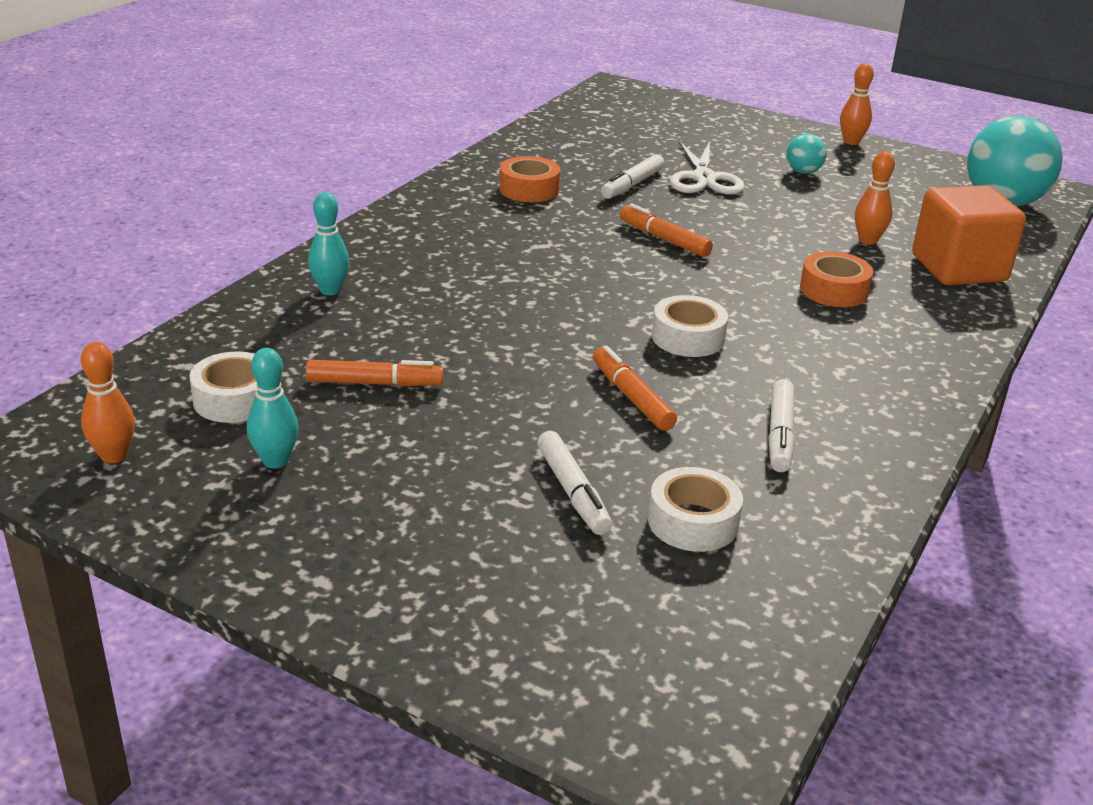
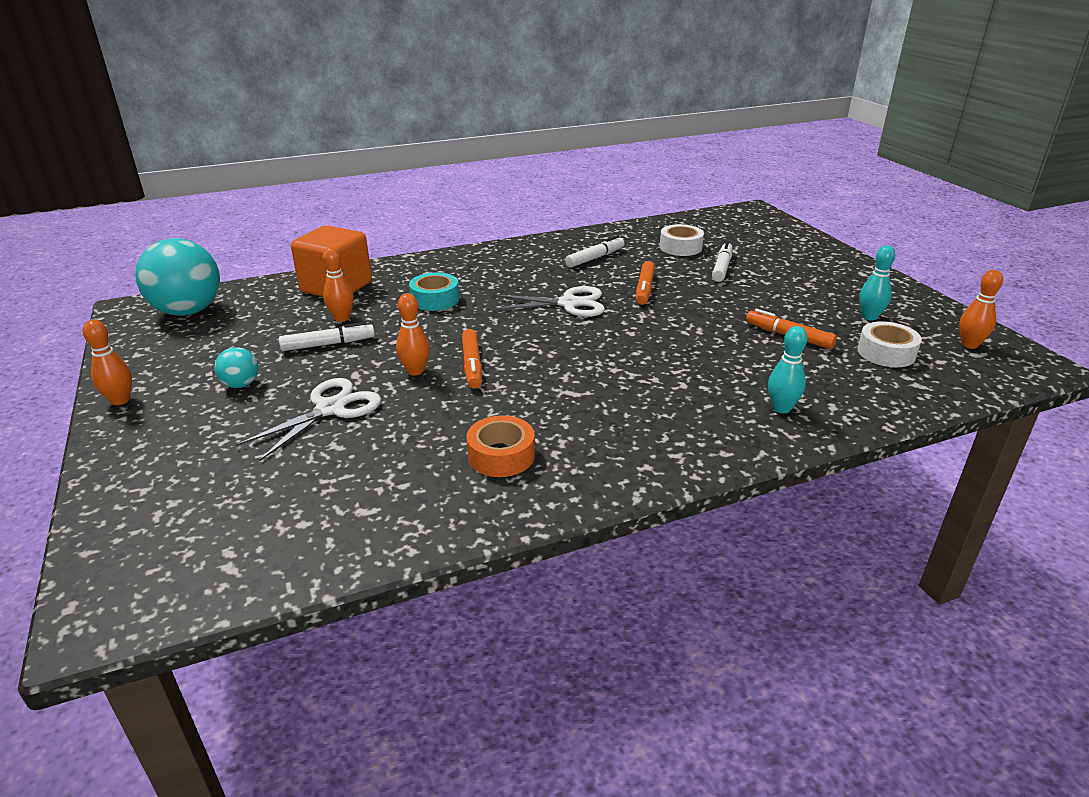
camera: 140 degrees left, 0 degrees up
(632, 185) = (402, 425): white marker -> white marker (328, 344)
(688, 337) = (568, 303): white tape -> white scissors
(700, 220) = (415, 371): none -> orange bowling pin
(834, 290) = (435, 299): orange tape -> turquoise tape

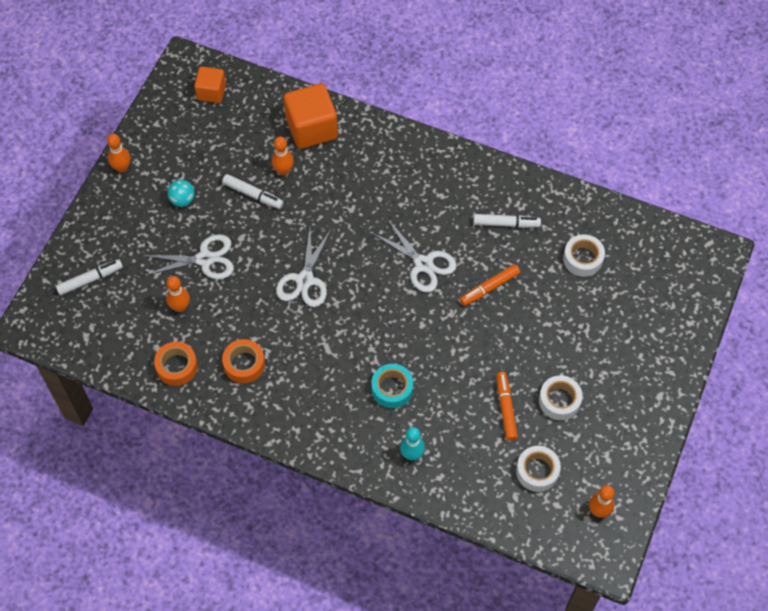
camera: 45 degrees right, 30 degrees up
(188, 311) = (211, 92): turquoise ball -> orange cube
(415, 371) = (272, 260): orange bowling pin -> orange bowling pin (180, 307)
(416, 510) = (177, 366): none -> orange tape
(435, 299) = (352, 192): turquoise tape -> turquoise tape (392, 389)
(472, 365) = (305, 280): orange marker -> white scissors
(721, 267) = (574, 307): white marker -> white marker (90, 279)
(813, 310) = (559, 401): none -> white tape
(869, 317) = (583, 437): turquoise bowling pin -> none

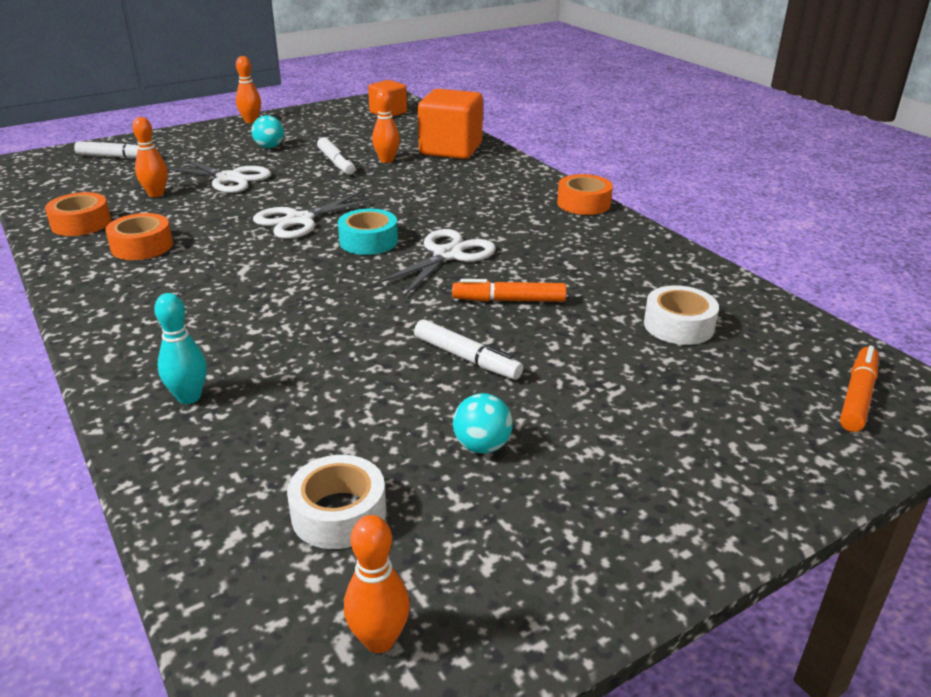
camera: 35 degrees right, 30 degrees down
(392, 389) = (262, 328): turquoise tape -> turquoise tape (368, 241)
(423, 264) = (448, 255): white scissors -> white scissors turned 135 degrees counterclockwise
(453, 156) = (583, 203): none -> orange tape
(505, 408) = (386, 415): orange marker -> orange marker (857, 396)
(506, 223) = (595, 263): white marker -> white marker (467, 358)
(559, 401) = (482, 446): white tape -> turquoise ball

